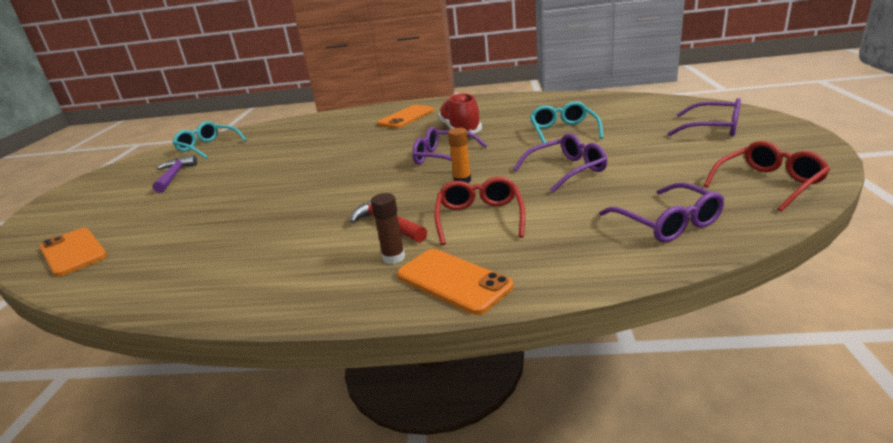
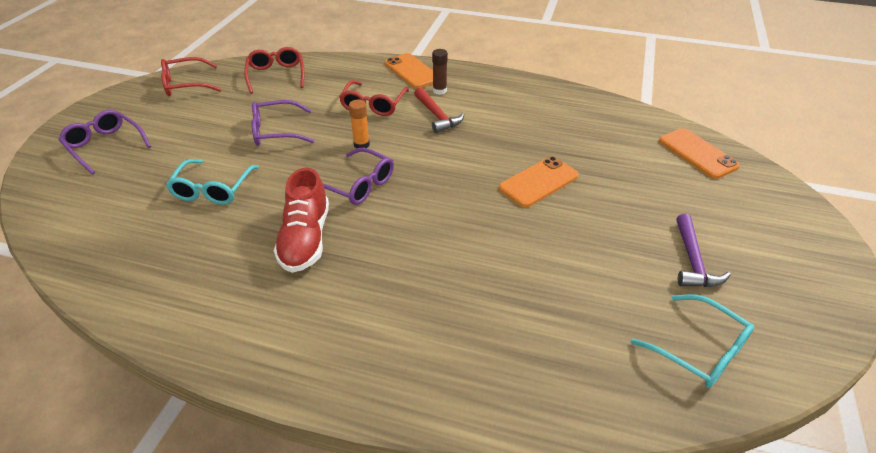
camera: 170 degrees left, 15 degrees up
(406, 117) = (353, 320): orange phone -> orange phone (538, 182)
(667, 223) = (276, 75): purple glasses -> red glasses

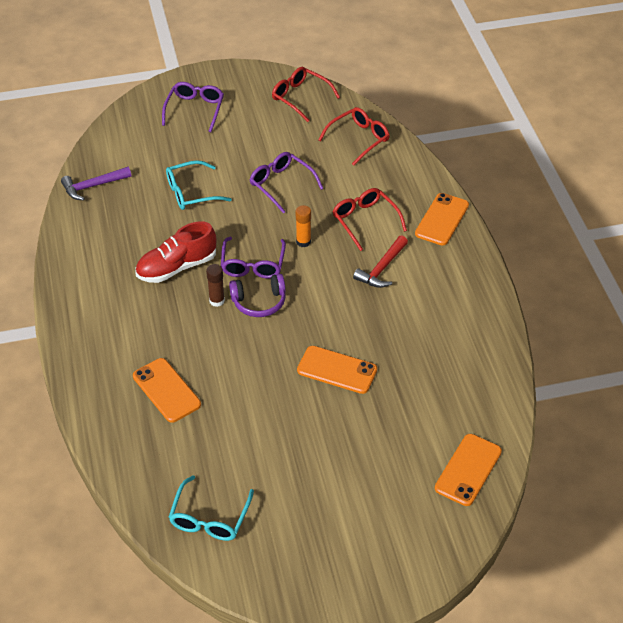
camera: 60 degrees right, 5 degrees up
(373, 105) = (365, 221): red glasses -> red glasses turned 75 degrees clockwise
(411, 198) = (259, 302): none -> purple headphones
(439, 91) = (424, 252): brown glue stick -> brown glue stick (217, 301)
(482, 316) = (166, 390): none -> orange phone
(693, 260) = (305, 496): purple hammer -> purple hammer (93, 186)

